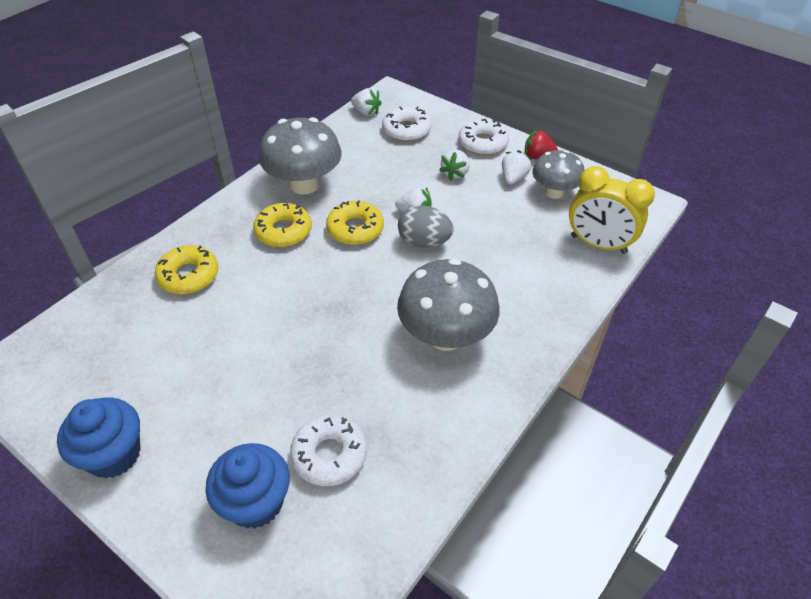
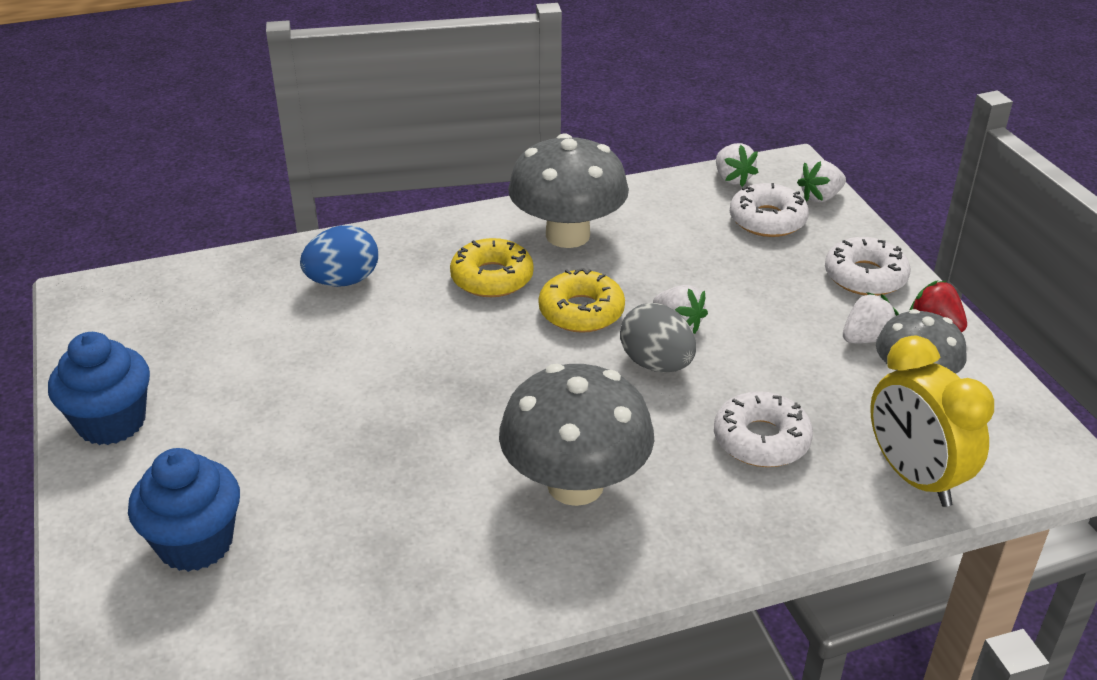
camera: 35 degrees right, 10 degrees down
(189, 276) = (343, 281): yellow donut -> blue egg
(329, 455) = (314, 540): white donut -> white donut (761, 440)
(455, 173) = (784, 299): white strawberry -> white strawberry (820, 197)

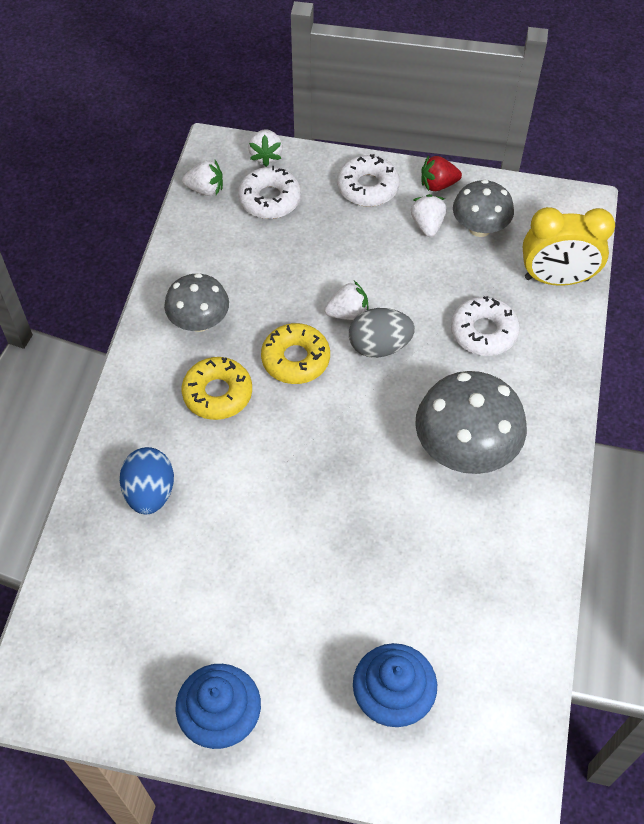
camera: 60 degrees left, 20 degrees up
(567, 235) = (199, 322): grey mushroom -> grey mushroom, size x0.64

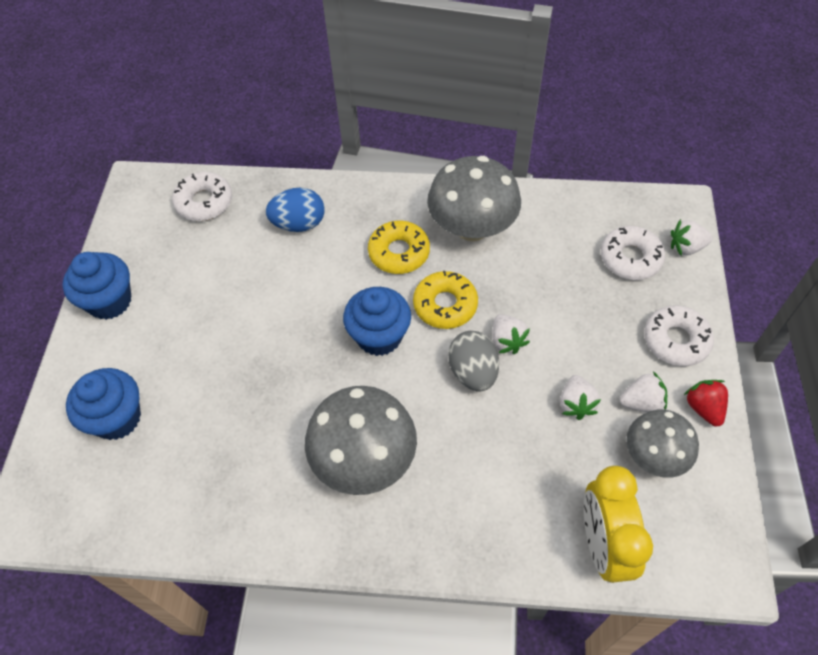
camera: 85 degrees right, 0 degrees up
(199, 322) = (472, 227): grey mushroom -> grey mushroom, size x1.57
(205, 189) = (626, 207): white strawberry -> white strawberry (576, 404)
(324, 423) = (379, 336): none -> blue cupcake
(483, 332) = (510, 469): white donut -> white donut (204, 202)

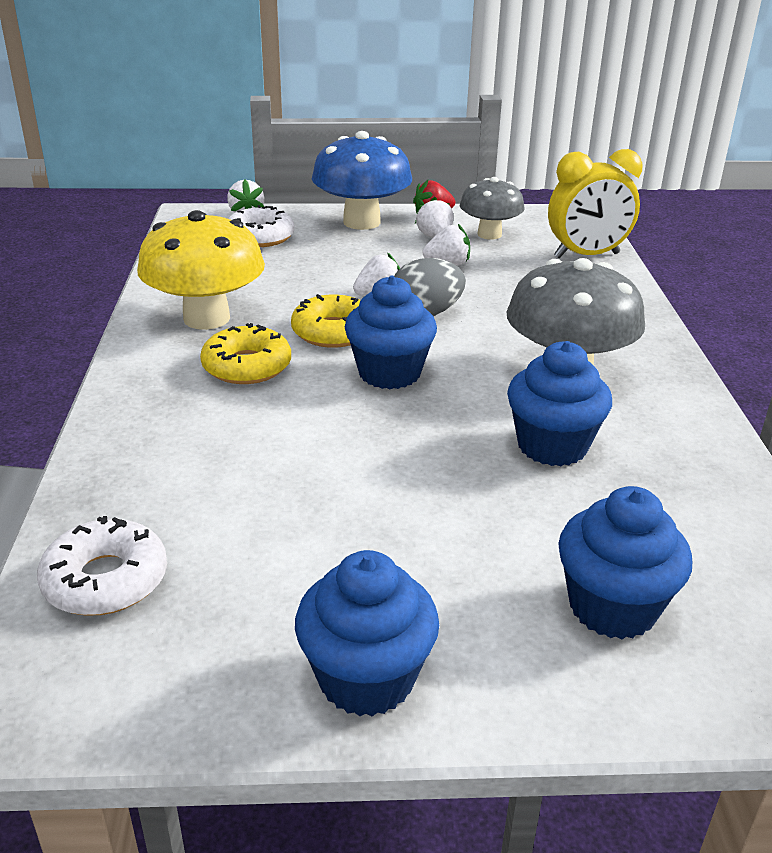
camera: 100 degrees left, 25 degrees down
(269, 424) = (552, 446): none -> blue cupcake
(299, 224) = (181, 457): blue egg -> none
(472, 227) = (206, 318): grey mushroom -> yellow mushroom
(676, 340) = (361, 222): white donut -> blue mushroom

